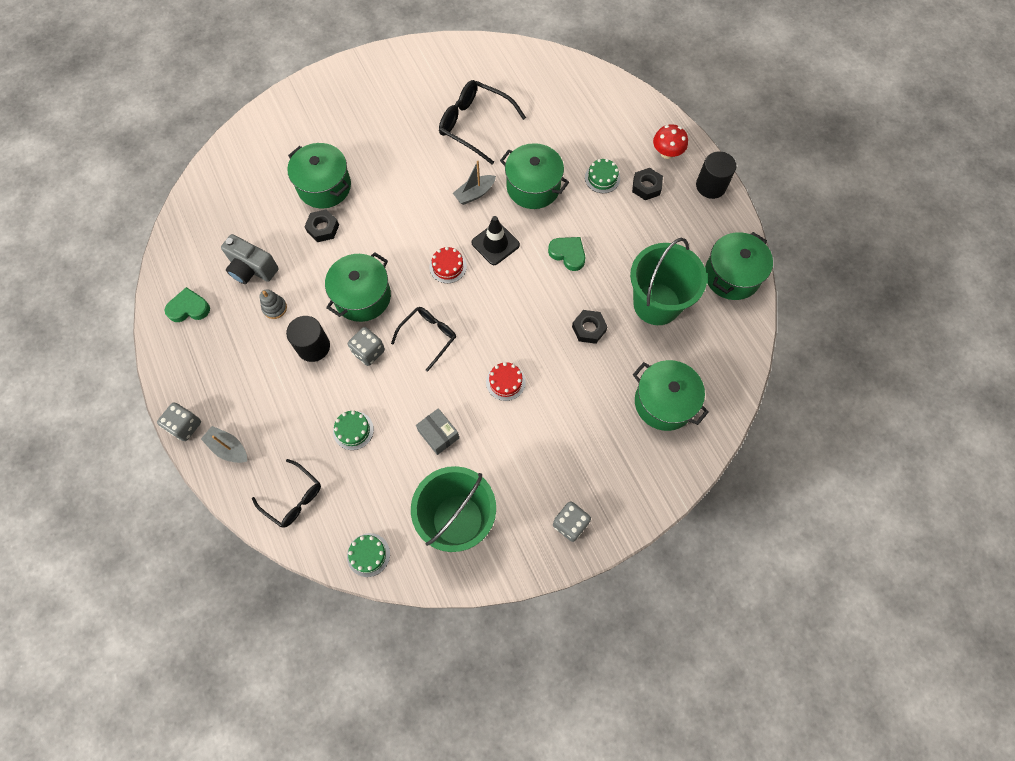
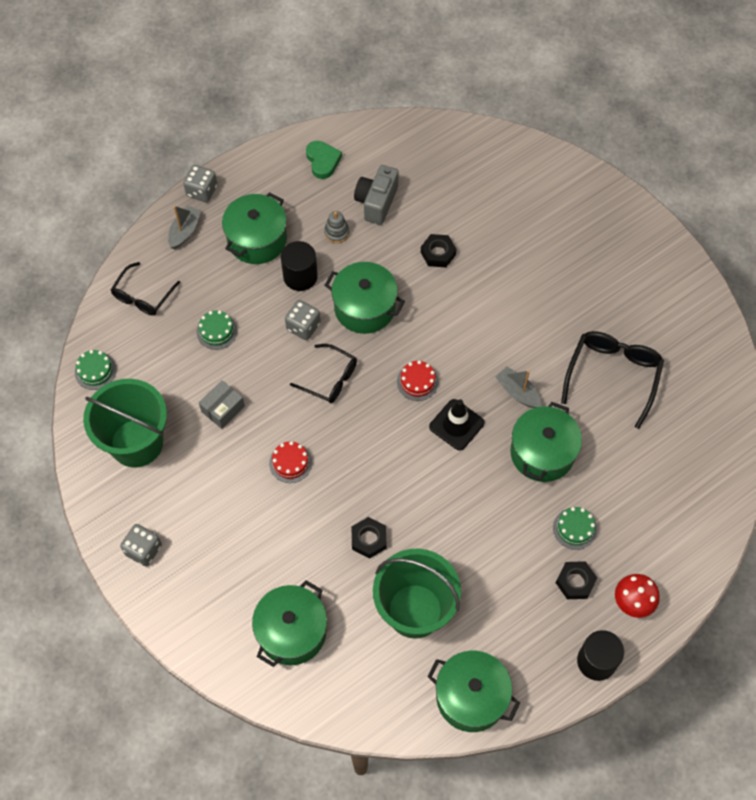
camera: 80 degrees right, 5 degrees down
(324, 186) = (490, 243): green pot -> green pot (257, 240)
(568, 254) = (460, 504): green heart -> none

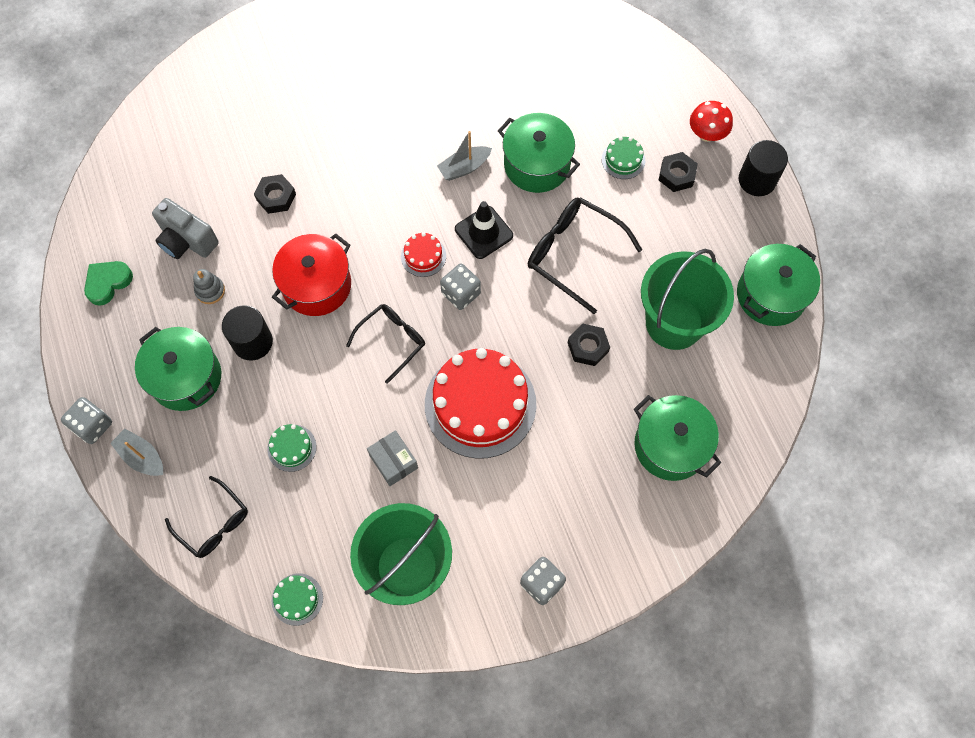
camera: 75 degrees left, 5 degrees up
(290, 463) = (480, 404): red cake -> red cake, size x2.33
(303, 327) = (318, 353): grey dice -> grey dice (461, 293)
(322, 161) = (108, 283): green heart -> green heart turned 45 degrees counterclockwise
(364, 308) = (317, 285): green pot -> red pot
(613, 375) = (472, 81): black glasses -> black glasses (573, 254)

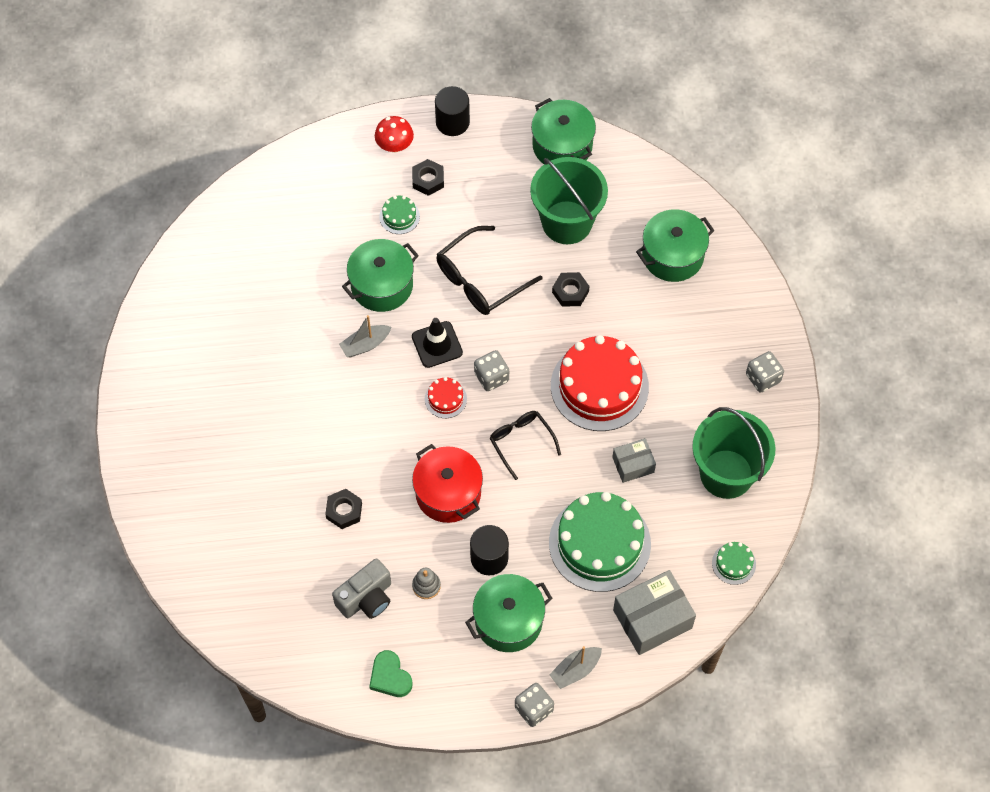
camera: 75 degrees left, 5 degrees down
(214, 523) = (652, 619): black glasses -> grey box
(292, 448) = (599, 543): green cake -> green cake, size x2.33
(464, 168) = (365, 345): grey boat -> grey boat turned 75 degrees clockwise

